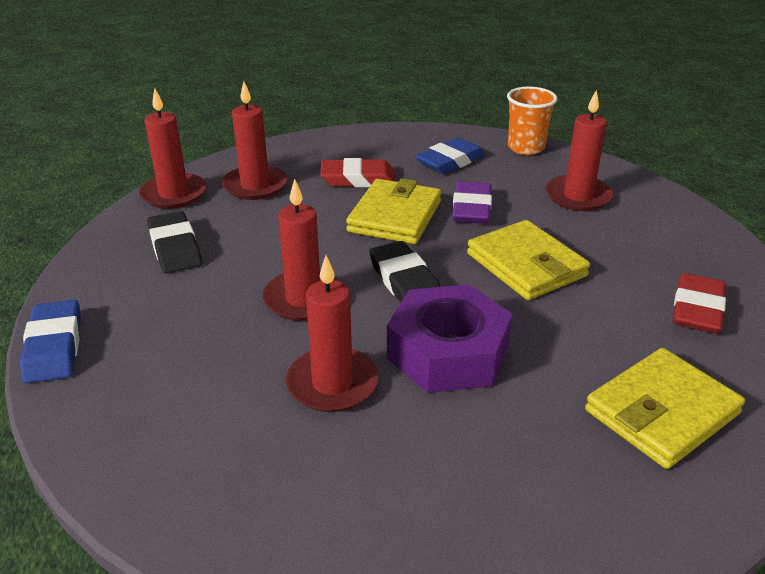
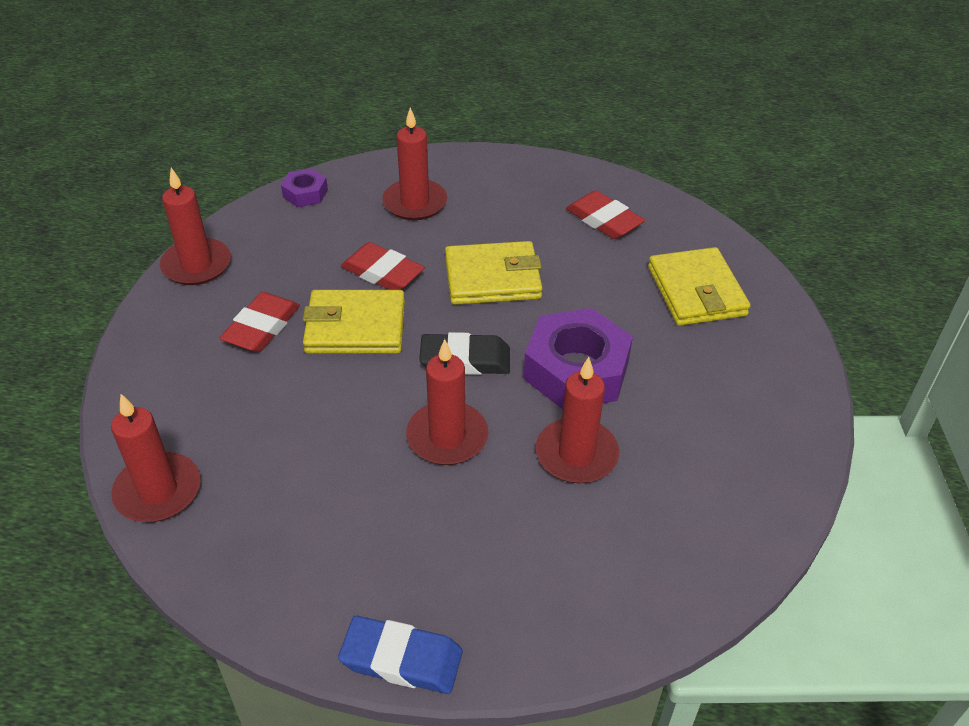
camera: 65 degrees left, 10 degrees up
(175, 247) = (282, 515): black eraser -> none
(255, 186) = (203, 413): red candle -> red candle (197, 265)
(395, 216) = (355, 327): yellow wallet -> yellow wallet turned 45 degrees counterclockwise
(450, 161) = (285, 251): blue eraser -> none
(471, 208) = (382, 272): purple eraser -> red eraser
(526, 148) = (305, 193): orange cup -> purple nut

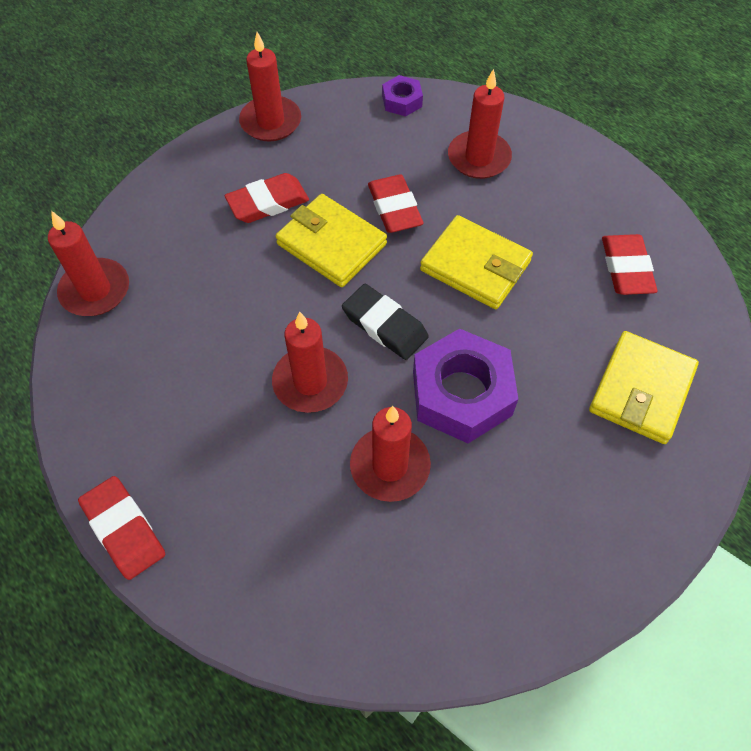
camera: 40 degrees right, 15 degrees up
(401, 659) = (124, 529): blue eraser -> red eraser

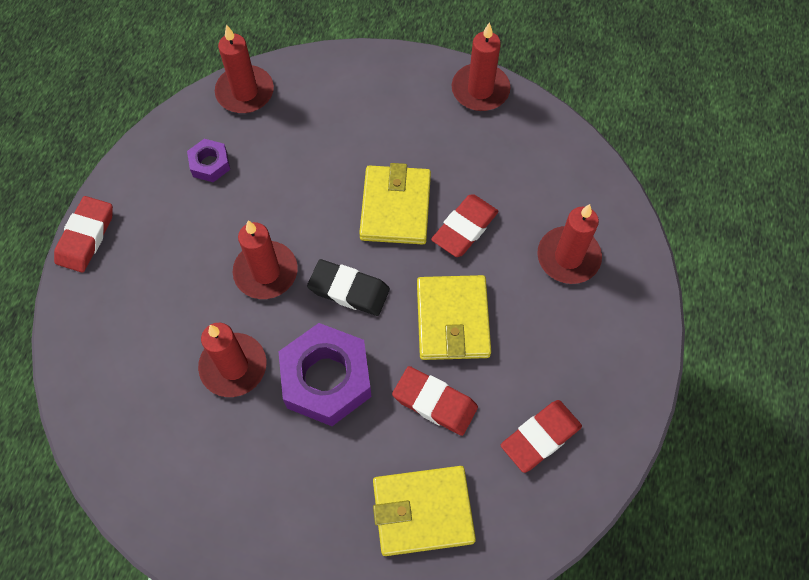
camera: 55 degrees right, 5 degrees up
(268, 202) = (401, 141): red eraser -> red eraser (435, 402)
(385, 325) = (349, 290): black eraser -> black eraser turned 75 degrees counterclockwise
(402, 101) = (582, 164): purple nut -> purple nut (210, 164)

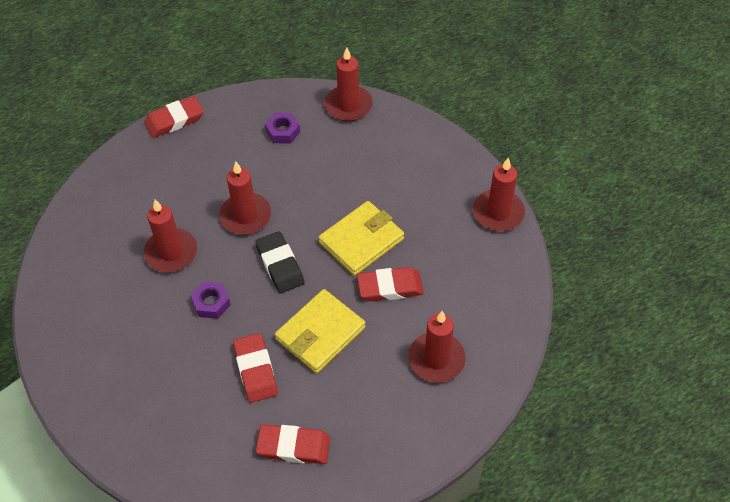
camera: 45 degrees right, 10 degrees down
(326, 379) = (211, 303): purple nut -> purple nut, size x0.50
(423, 512) = (180, 423): yellow wallet -> none

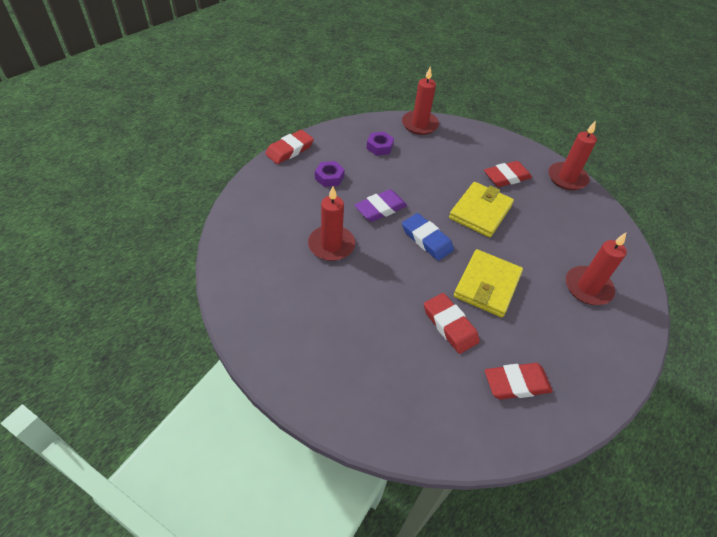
camera: 20 degrees left, 5 degrees down
(211, 303) = (384, 278): purple nut -> purple nut (329, 177)
(245, 216) = (380, 208): red candle -> purple eraser
(280, 265) = (426, 239): black eraser -> blue eraser
(390, 287) = (521, 241): red eraser -> red eraser (506, 177)

